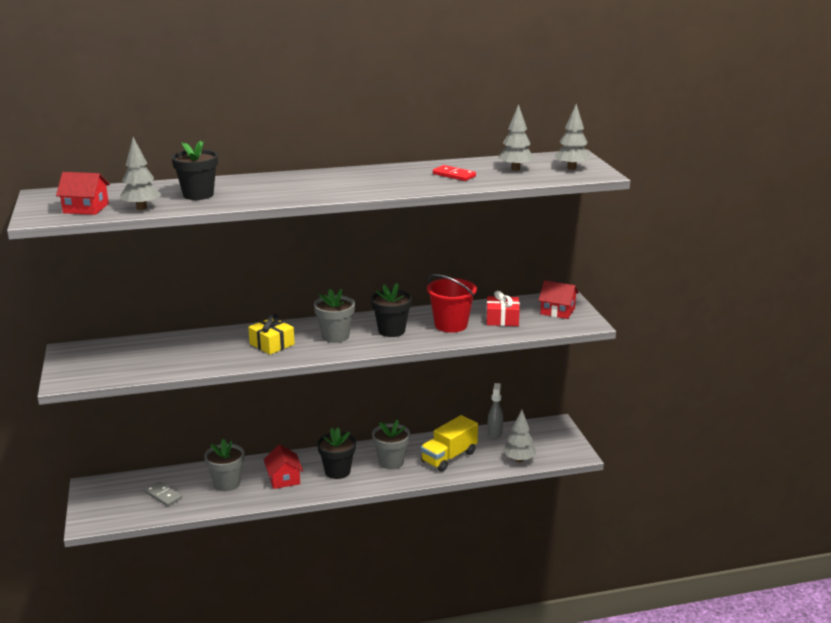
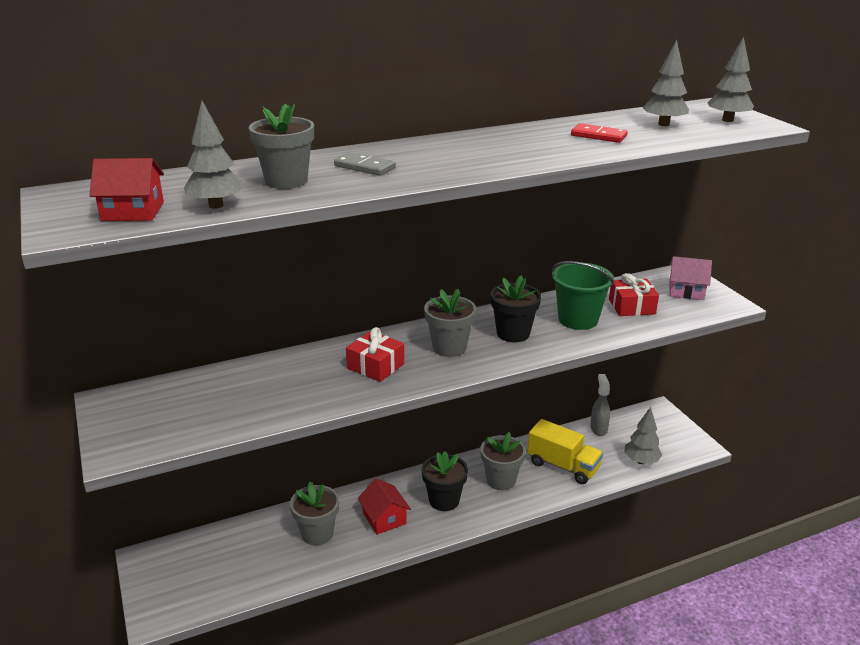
camera: 10 degrees left, 5 degrees up
(163, 495) = (243, 561): grey domino -> grey domino (364, 167)
(198, 195) = (286, 181): black flower pot -> grey flower pot
(272, 344) = (375, 366): yellow gift -> red gift
(449, 457) = (563, 466): yellow truck -> yellow truck turned 90 degrees counterclockwise
(451, 325) = (578, 319): red bucket -> green bucket
(557, 311) = (686, 291): red house -> pink house

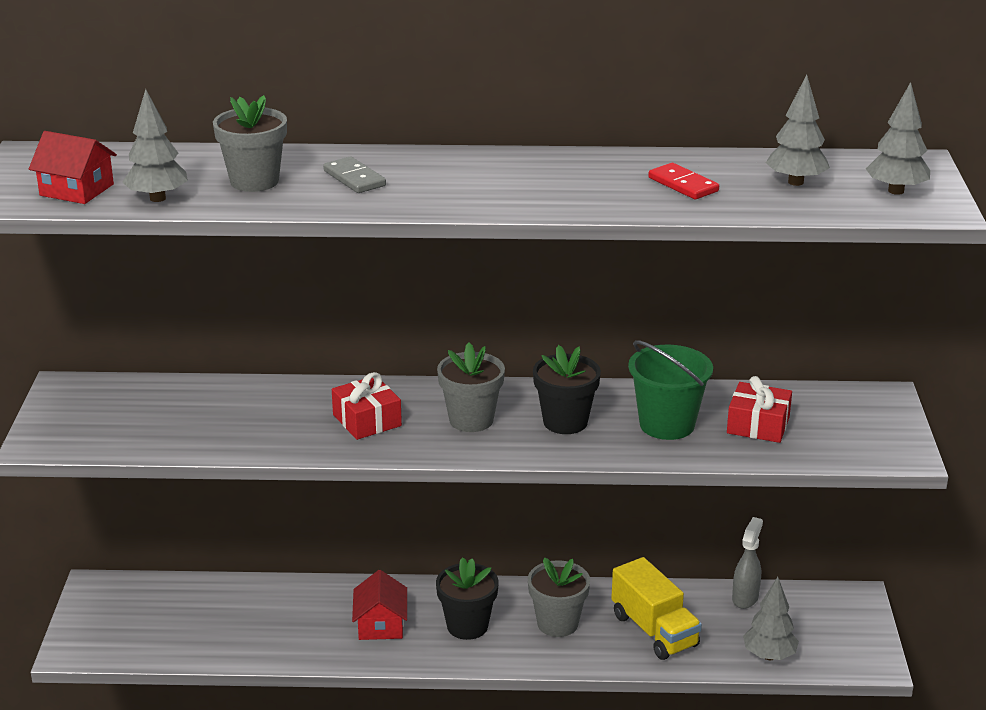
camera: 25 degrees right, 0 degrees up
(317, 533) = (292, 618): grey flower pot -> none
(686, 291) = (860, 422): pink house -> none

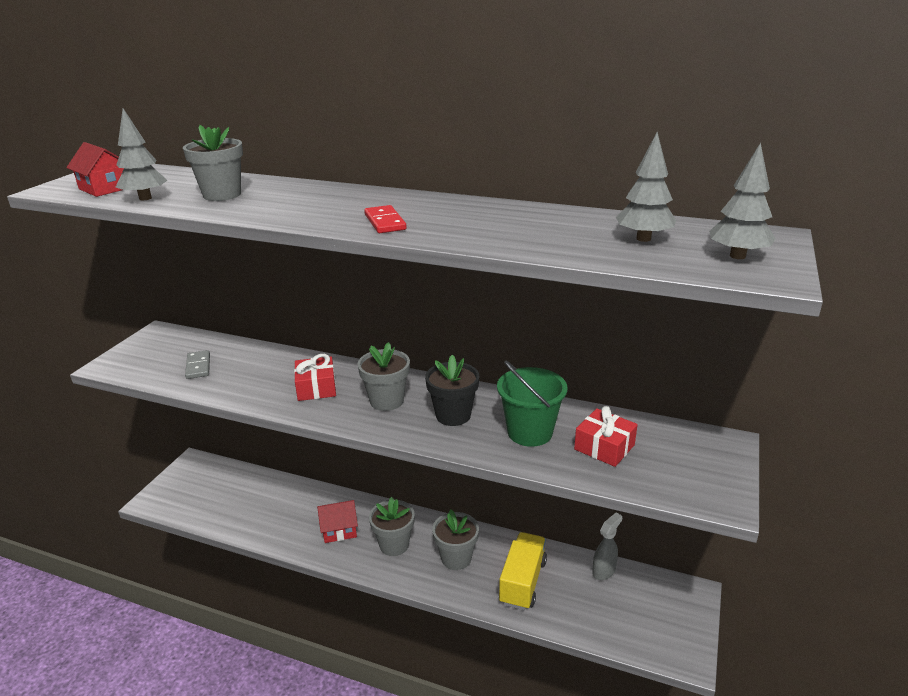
camera: 20 degrees right, 0 degrees up
(354, 178) = (291, 200): grey domino -> grey domino (198, 366)
(380, 624) = (339, 529): red house -> red house turned 60 degrees clockwise
(467, 626) = (394, 544): black flower pot -> grey flower pot
(654, 630) = (522, 582): yellow truck -> yellow truck turned 150 degrees counterclockwise
(683, 184) = (540, 230): red domino -> red domino (385, 222)
(769, 655) = (602, 627): grey tree -> none

